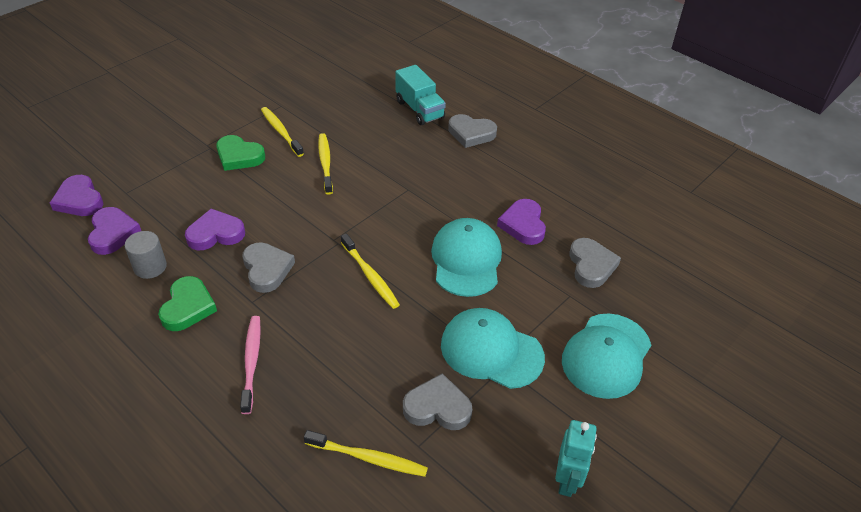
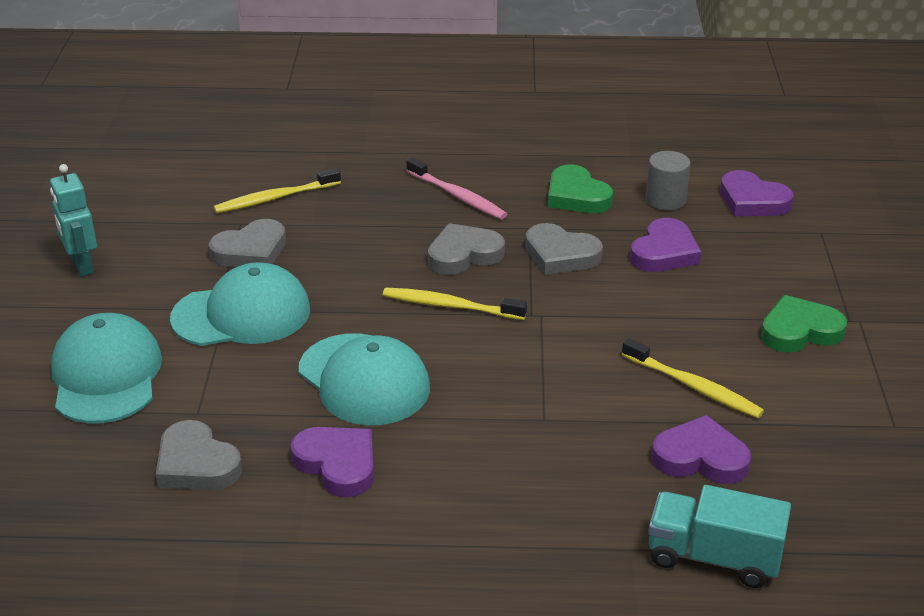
camera: 140 degrees right, 10 degrees down
(79, 200) = (843, 203): purple heart -> purple heart (700, 458)
(281, 132) = (818, 390): yellow toothbrush -> none
(471, 133) = (577, 566): grey heart -> grey heart (464, 254)

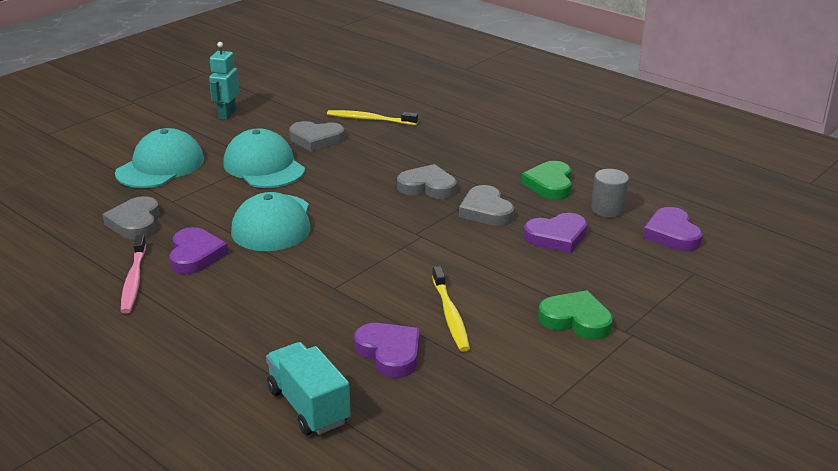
camera: 40 degrees right, 5 degrees down
(242, 314) = (264, 166): turquoise cap -> turquoise cap turned 150 degrees counterclockwise
(451, 306) = (377, 209): yellow toothbrush -> none
(457, 196) = (474, 156): pink toothbrush -> pink toothbrush (134, 280)

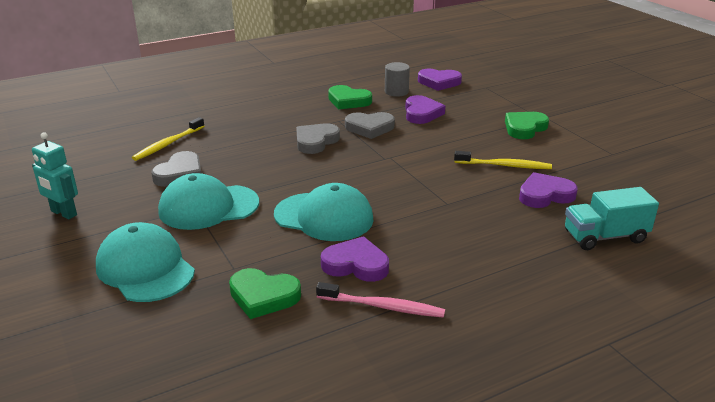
camera: 70 degrees left, 0 degrees up
(135, 223) = (263, 296): grey heart -> green heart

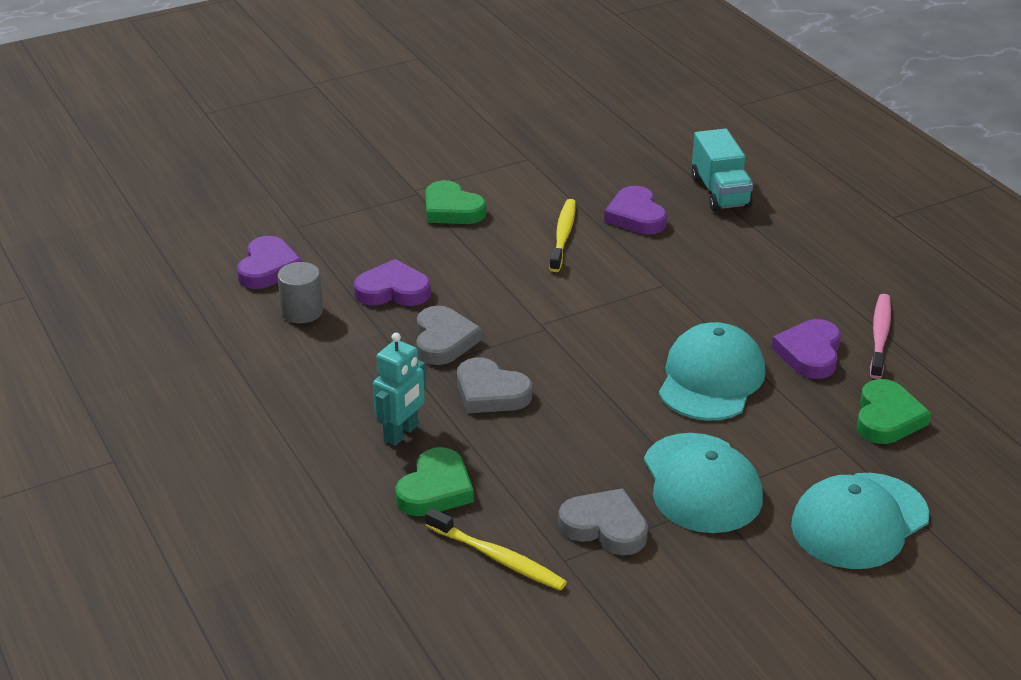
camera: 90 degrees left, 5 degrees up
(63, 213) = (742, 637): turquoise robot -> turquoise robot (401, 433)
(348, 101) = (334, 362): green heart -> green heart (435, 489)

